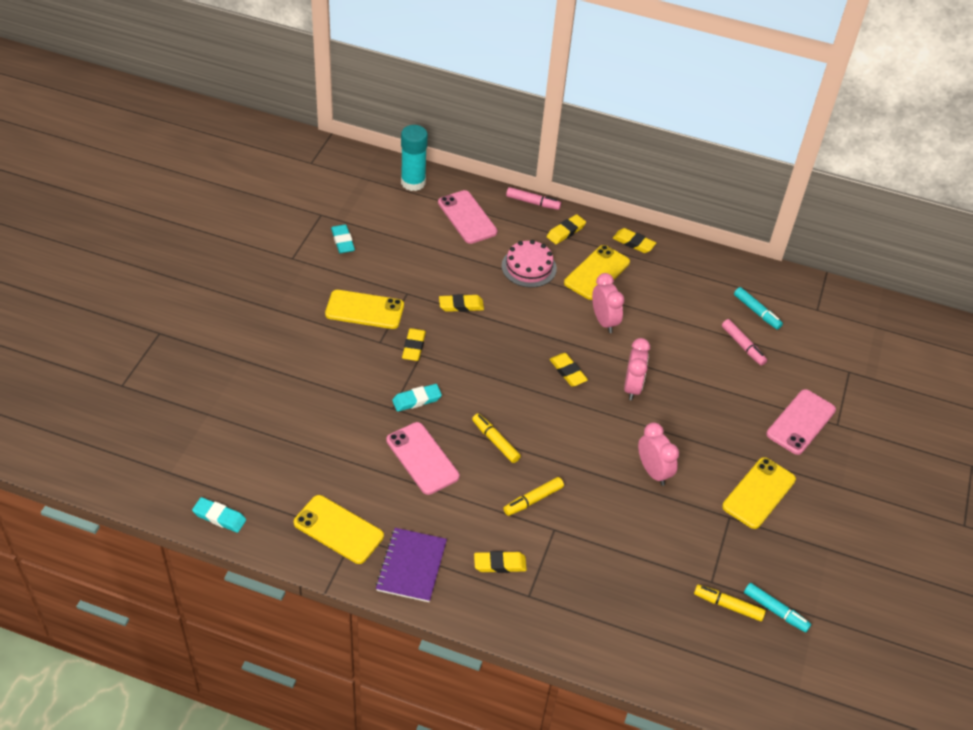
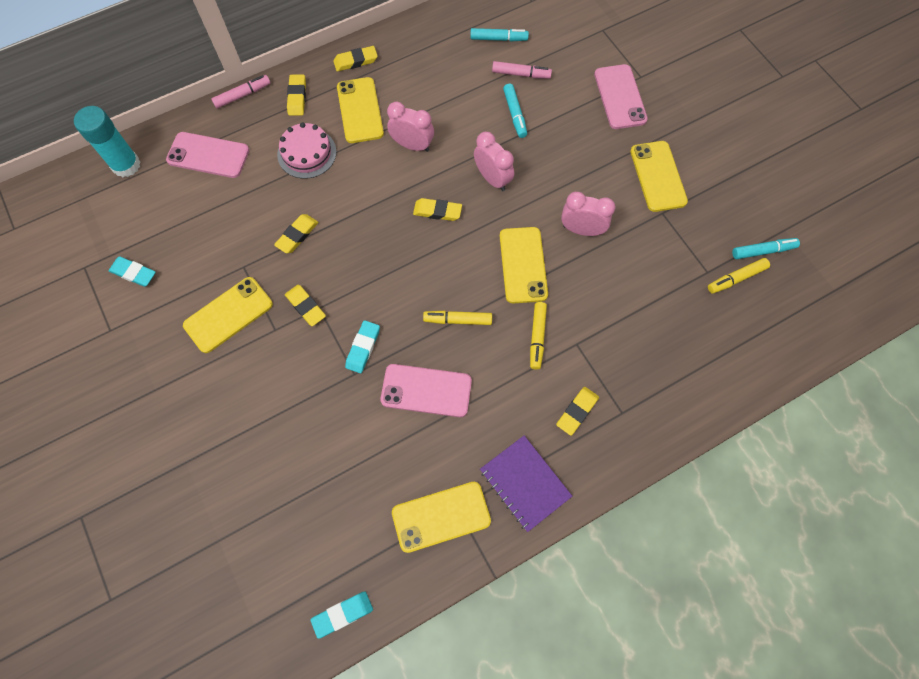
camera: 45 degrees left, 20 degrees up
(582, 452) = (523, 265): none -> yellow phone
(703, 365) = (515, 114): none -> turquoise marker

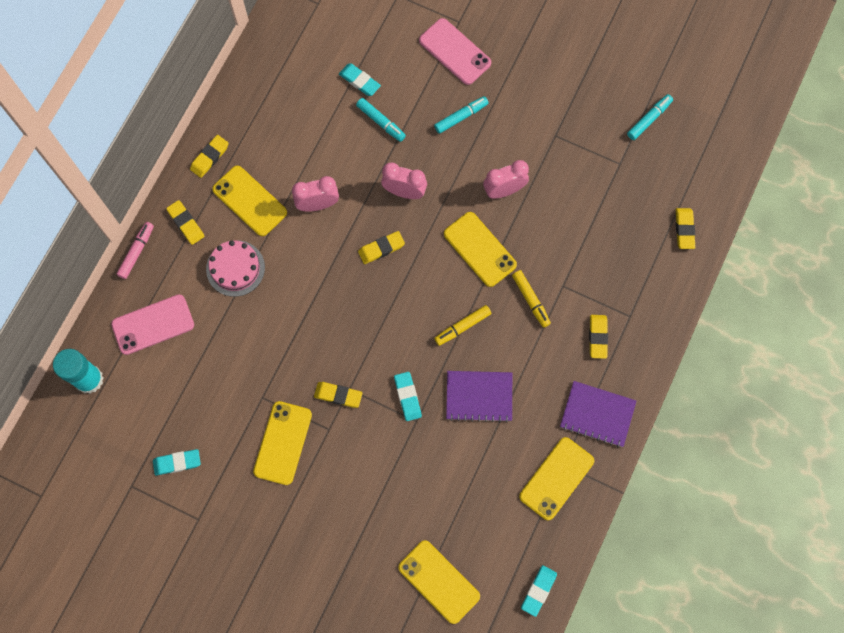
camera: 35 degrees left, 5 degrees up
(297, 235) = (284, 343): yellow eraser -> yellow eraser (684, 229)
(426, 390) = (479, 396): pink phone -> purple notebook
(498, 39) = (316, 59): turquoise marker -> turquoise marker (461, 117)
(521, 74) = (359, 81): pink marker -> turquoise eraser
(658, 176) = (531, 105): yellow phone -> yellow phone (439, 581)
(736, 278) = (643, 155): yellow marker -> none

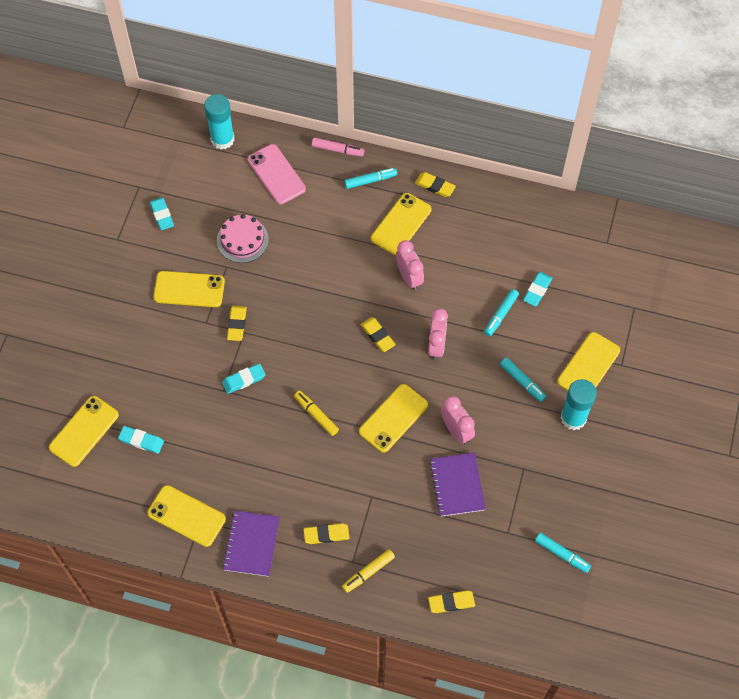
camera: 80 degrees right, 10 degrees down
(186, 223) = (370, 180): yellow eraser -> turquoise marker
(235, 268) = (337, 225): pink cake -> pink cake (242, 240)
(454, 52) = (588, 366): pink phone -> yellow phone
(479, 396) = (253, 439): purple notebook -> purple notebook (457, 485)
(509, 78) = (573, 418): none -> turquoise glue stick
(531, 300) = (352, 470): yellow marker -> yellow marker (368, 572)
(538, 590) = (84, 514): turquoise eraser -> turquoise eraser (141, 441)

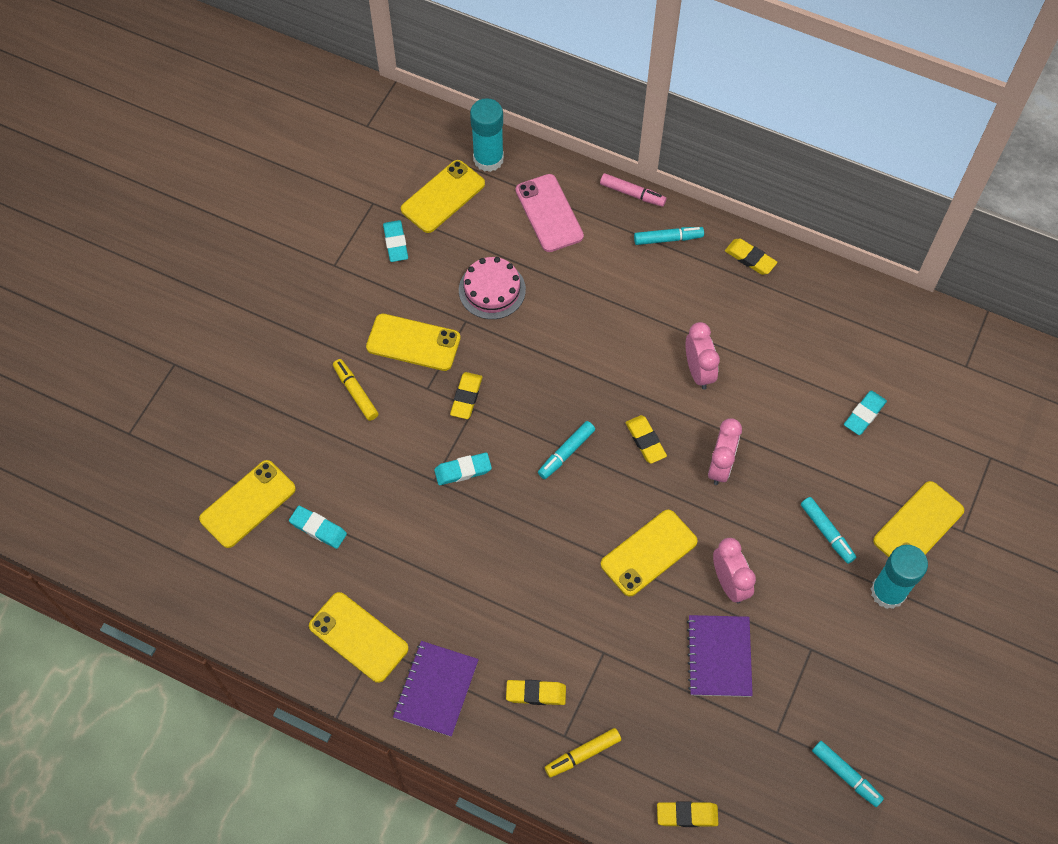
camera: 10 degrees right, 0 degrees up
(316, 415) = (548, 532): yellow marker -> yellow marker (355, 392)
(401, 224) = (699, 301): yellow phone -> yellow phone (443, 197)
(500, 315) = (811, 439): turquoise marker -> turquoise marker (566, 453)

